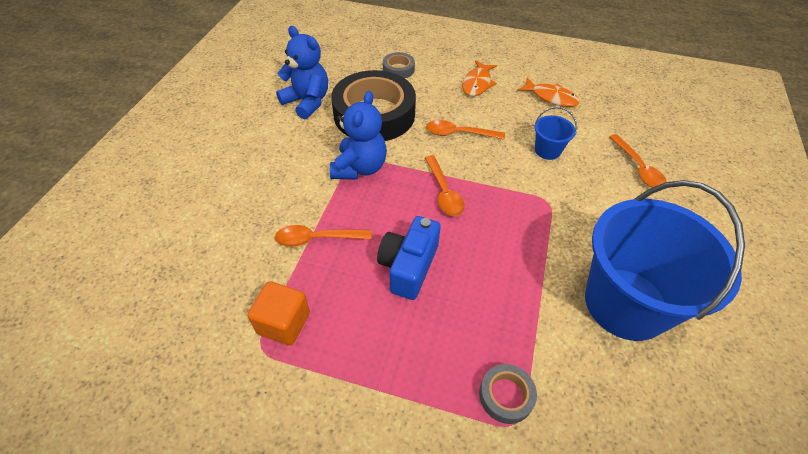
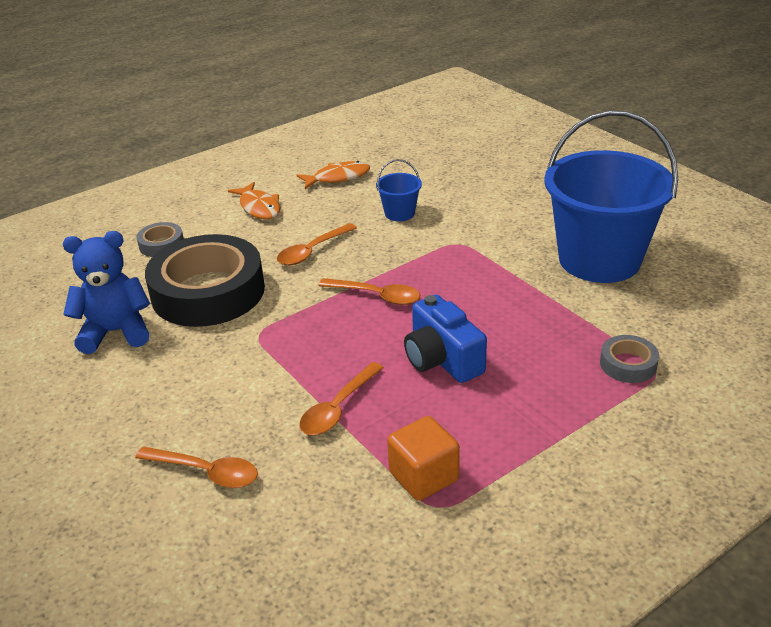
camera: 50 degrees left, 15 degrees down
(359, 168) = (274, 336): blue teddy bear -> none
(638, 168) = (475, 180): orange spoon -> orange spoon (205, 472)

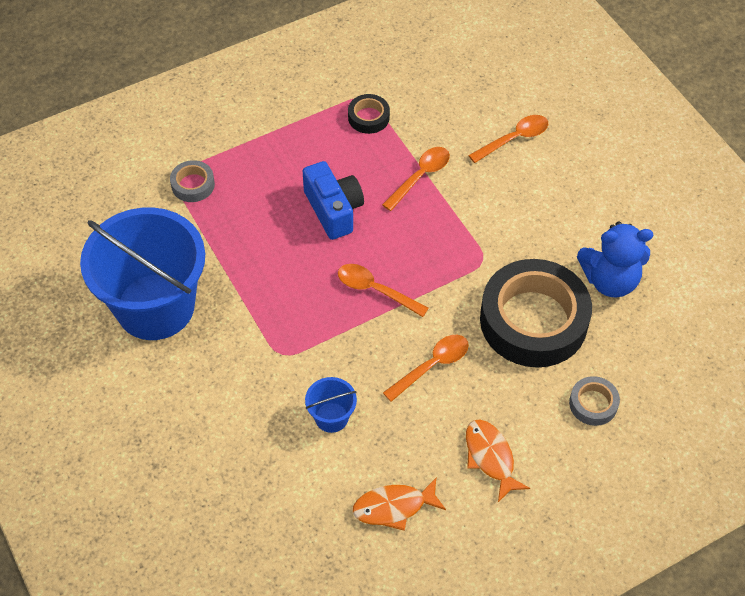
camera: 175 degrees left, 20 degrees up
(205, 472) = (514, 139): orange spoon -> orange spoon turned 120 degrees clockwise
(423, 476) = (368, 117): orange cube -> black tape

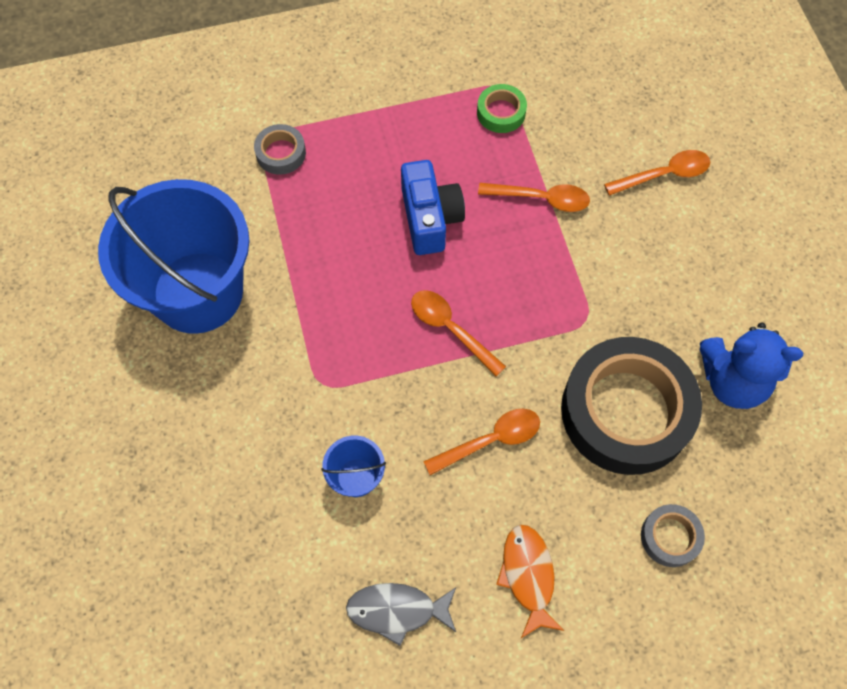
camera: 15 degrees right, 10 degrees up
(368, 117) = (501, 112): black tape -> green tape
(393, 507) = (397, 610): orange fish -> grey fish
(420, 177) = (540, 199): orange spoon -> orange spoon turned 45 degrees clockwise

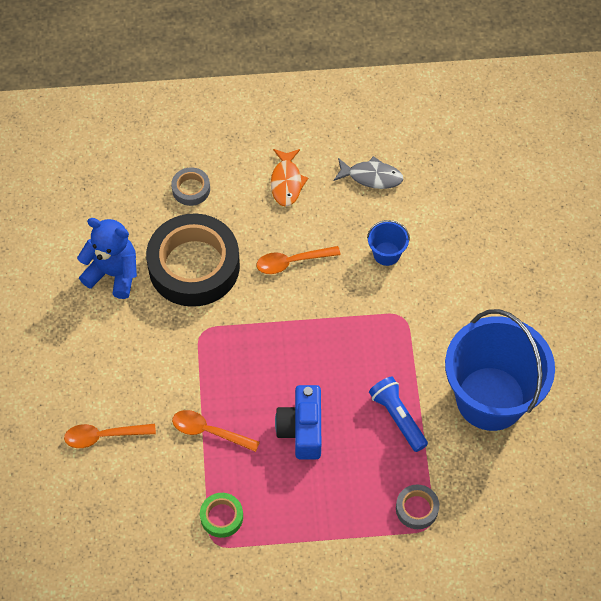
camera: 170 degrees left, 5 degrees down
(314, 251) = (398, 417): none -> blue flashlight
(451, 329) = (303, 340): orange spoon -> none

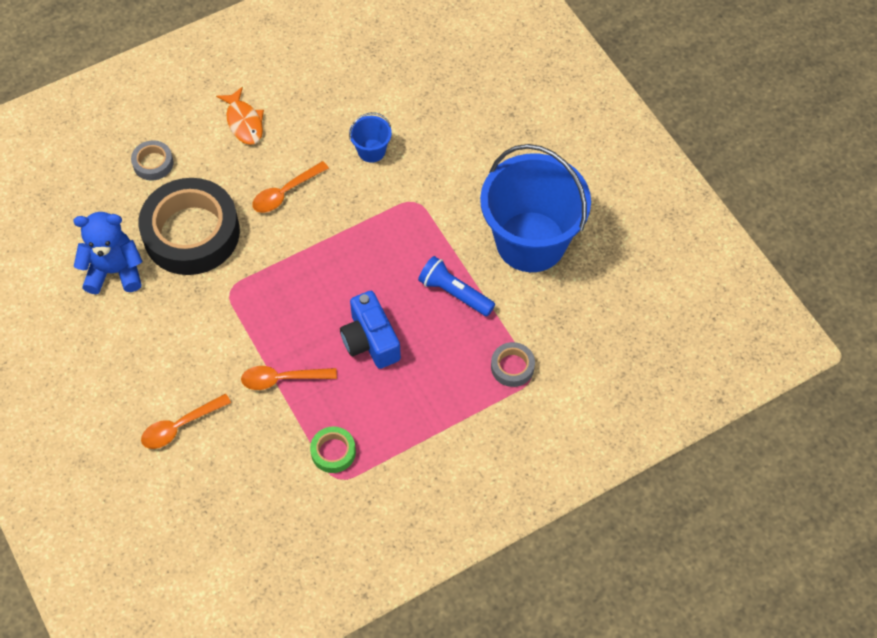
camera: 25 degrees left, 0 degrees up
(371, 177) = (323, 87): grey fish -> none

